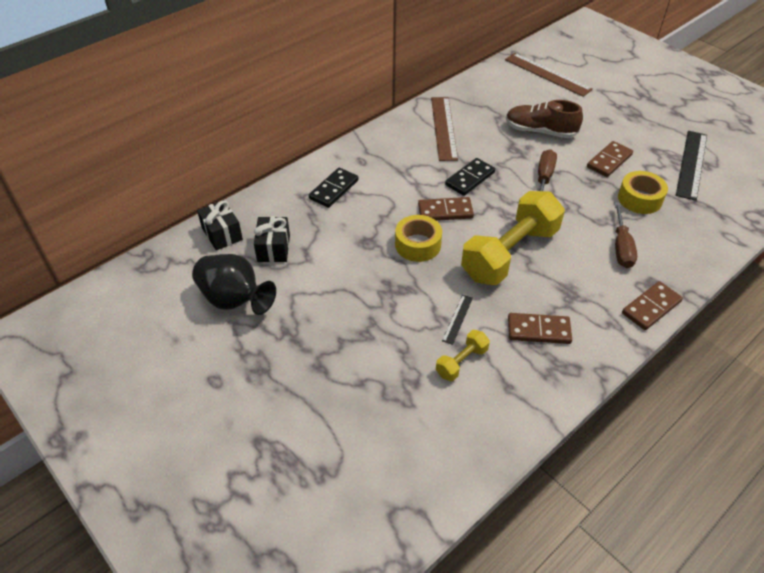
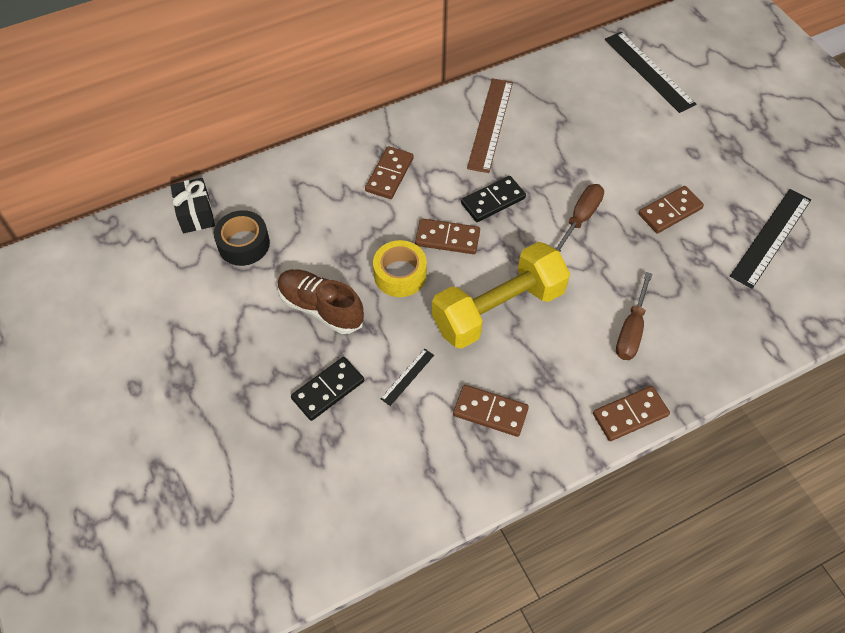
camera: 15 degrees right, 10 degrees up
(234, 300) = (183, 298): black vase -> none
(273, 248) = (244, 244): black gift -> black tape
(334, 189) = (334, 182): black domino -> black domino (328, 390)
(377, 175) = (389, 174): none -> brown domino
(461, 362) = (391, 429): yellow dumbbell -> none
(540, 131) = (603, 152): brown shoe -> brown shoe (321, 308)
(547, 74) = (649, 71): brown ruler -> black ruler
(639, 199) = (683, 271): yellow tape -> none

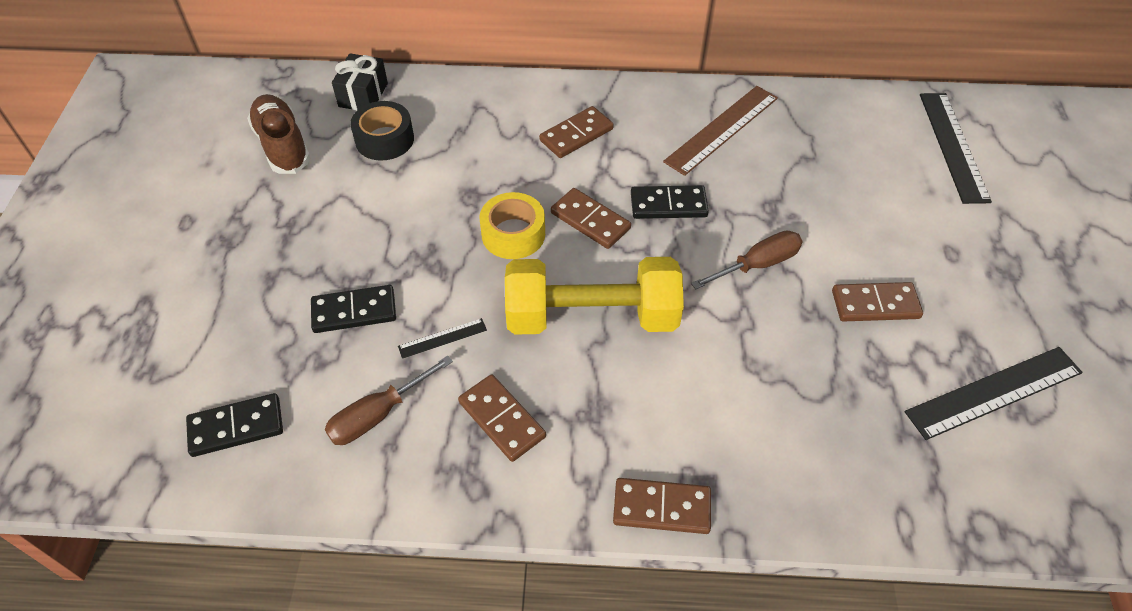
camera: 30 degrees right, 5 degrees down
(309, 517) = (236, 427): none -> black domino
(321, 308) = (410, 230): brown shoe -> brown shoe (282, 145)
(631, 330) = (732, 413): brown screwdriver -> brown screwdriver (379, 414)

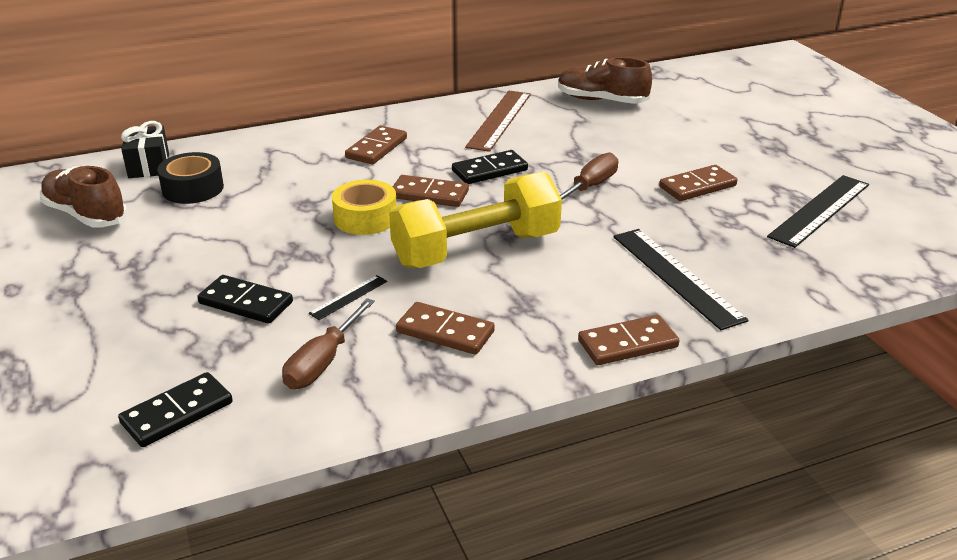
camera: 25 degrees left, 20 degrees down
(354, 311) = (246, 303): black domino -> black domino turned 60 degrees clockwise
(850, 131) = (601, 100): none -> brown shoe
(953, 146) = (683, 93): black ruler -> black ruler (676, 276)

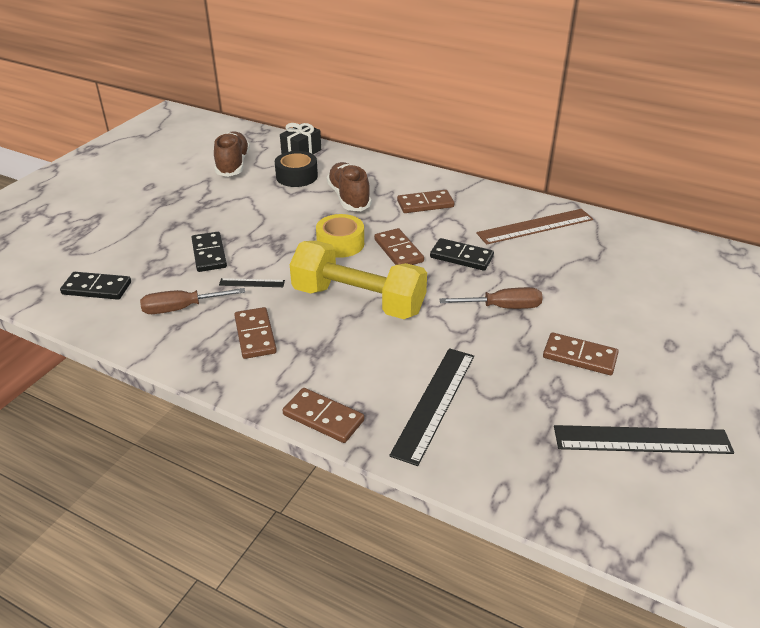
camera: 50 degrees right, 5 degrees up
(601, 100) = (639, 252): brown shoe -> brown shoe (349, 198)

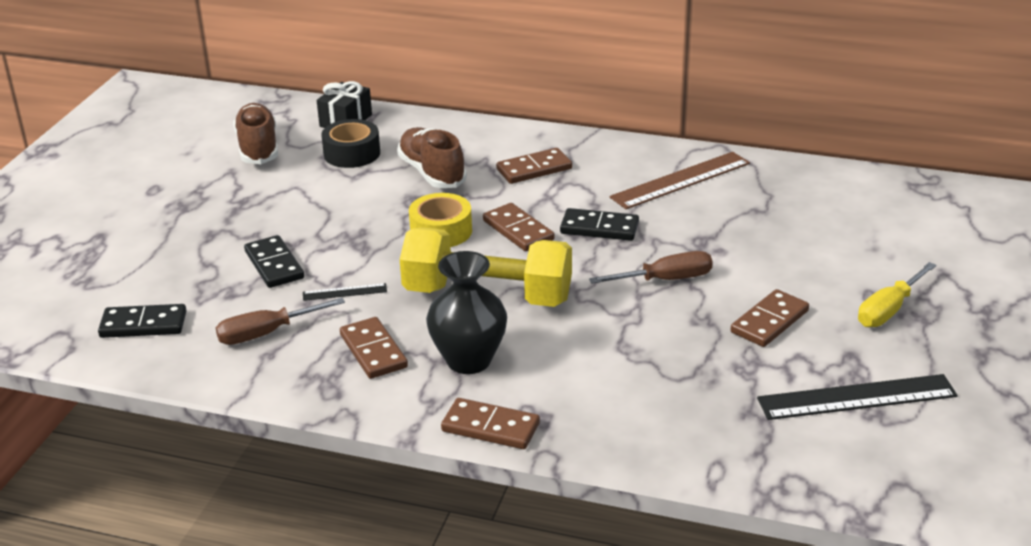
camera: 10 degrees left, 5 degrees down
(325, 354) = (469, 360): none -> black vase
(434, 403) = (615, 394): black ruler -> none
(579, 356) = (769, 321): brown domino -> brown domino turned 60 degrees counterclockwise
(685, 360) = (889, 310): none -> yellow screwdriver

